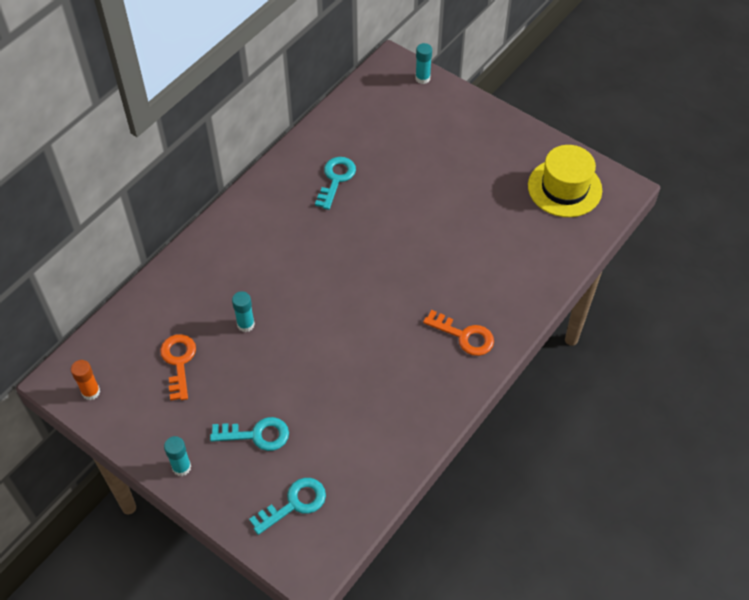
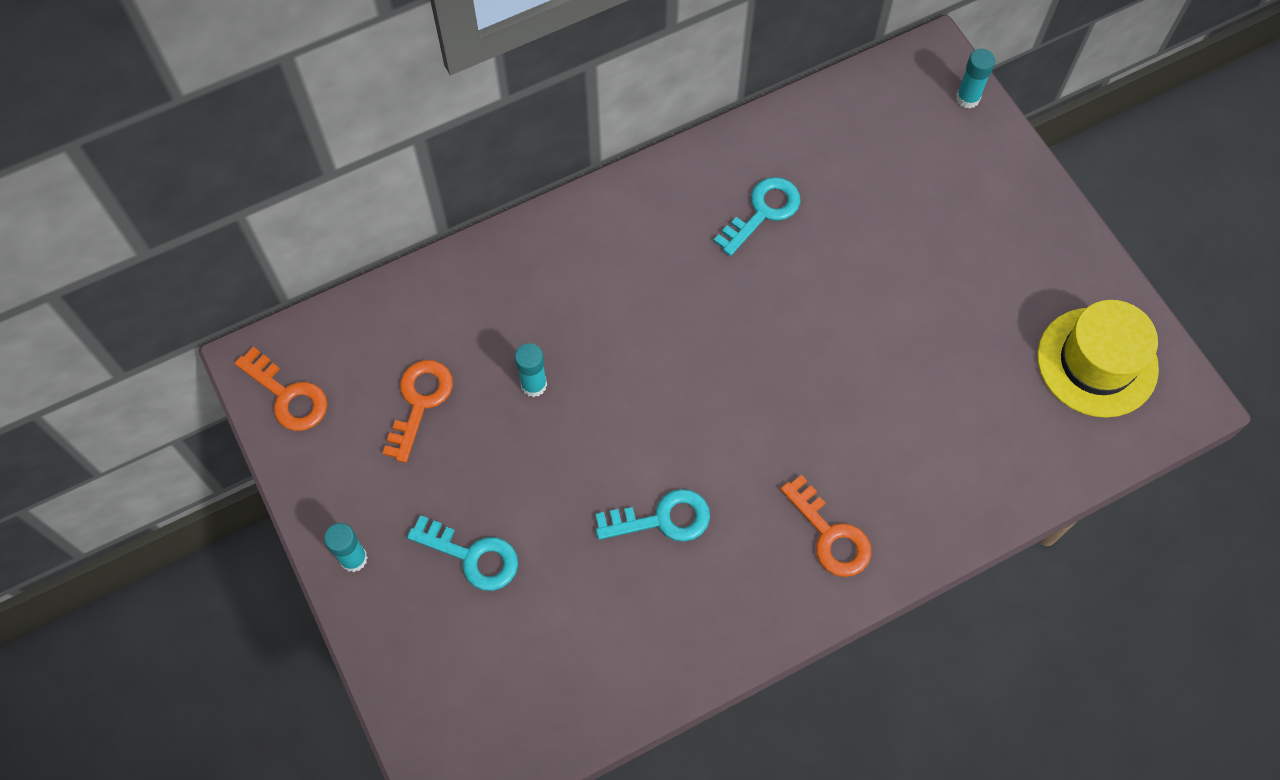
camera: 25 degrees right, 10 degrees up
(91, 392) = (288, 396): orange glue stick -> orange key
(295, 503) = (476, 681): turquoise key -> turquoise key (663, 519)

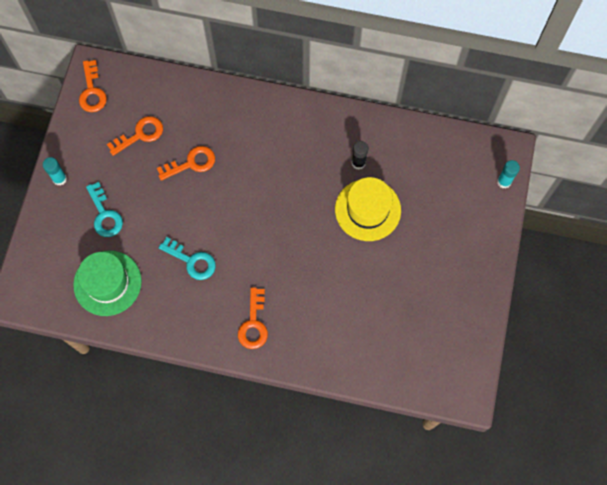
camera: 40 degrees right, 5 degrees up
(534, 385) = (191, 163): turquoise glue stick -> orange key
(568, 650) = (107, 283): none -> green hat
(763, 211) = (358, 163): turquoise key -> black glue stick
(1097, 362) = (443, 346): yellow hat -> yellow hat (367, 210)

